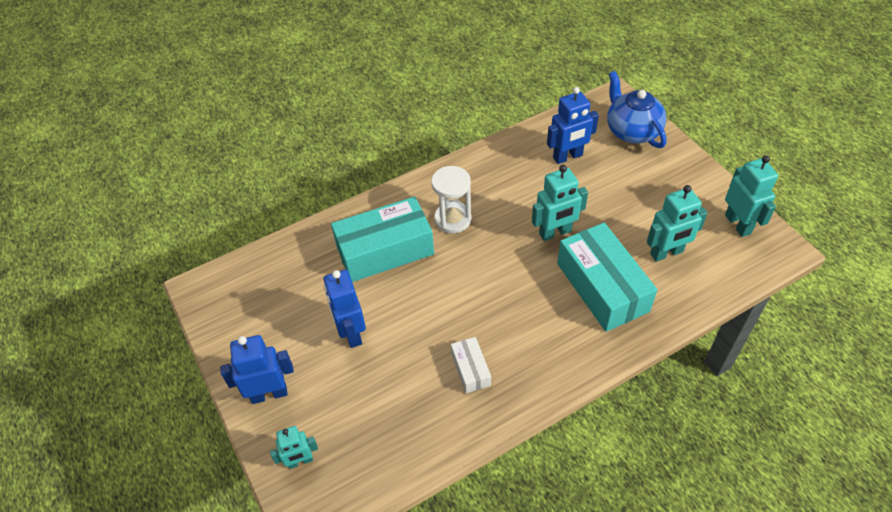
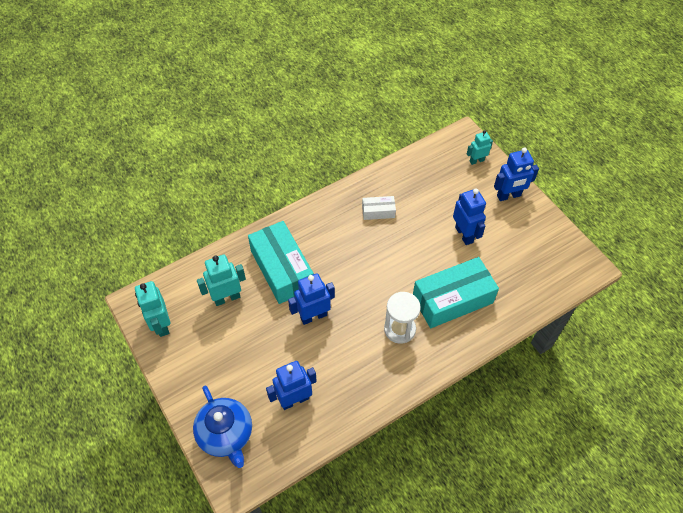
camera: 175 degrees right, 5 degrees up
(470, 369) = (378, 211): white box -> white box turned 75 degrees counterclockwise
(555, 233) = (313, 316): turquoise robot -> blue robot

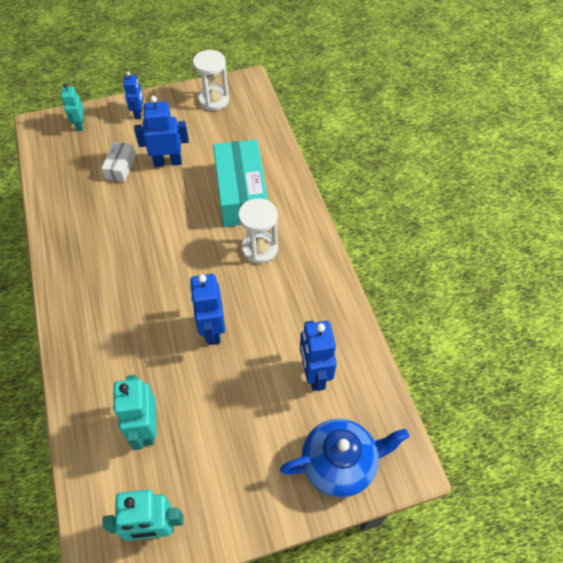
camera: 75 degrees left, 0 degrees up
(282, 269) = (132, 351): turquoise box -> none
(378, 211) = (99, 230): white box -> white box (120, 167)
(509, 196) = (138, 113): blue robot -> blue robot, size x0.64
(552, 246) = (213, 100): none -> white hourglass

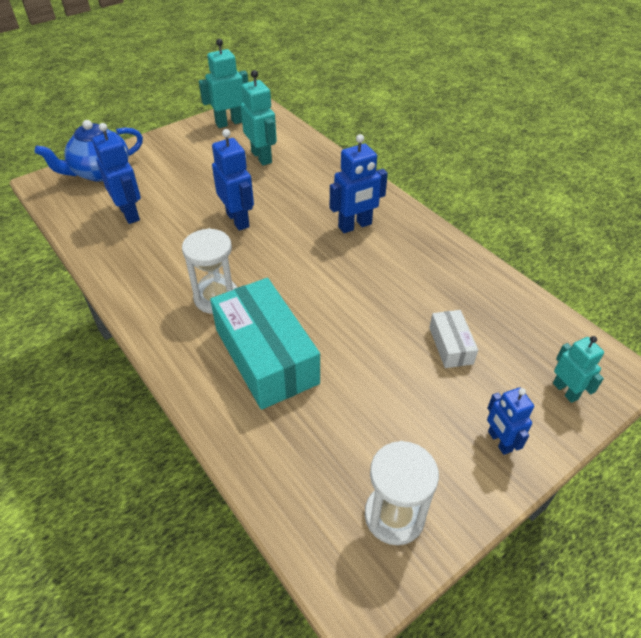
camera: 160 degrees right, 10 degrees down
(168, 162) = (393, 371): blue robot -> blue robot (355, 226)

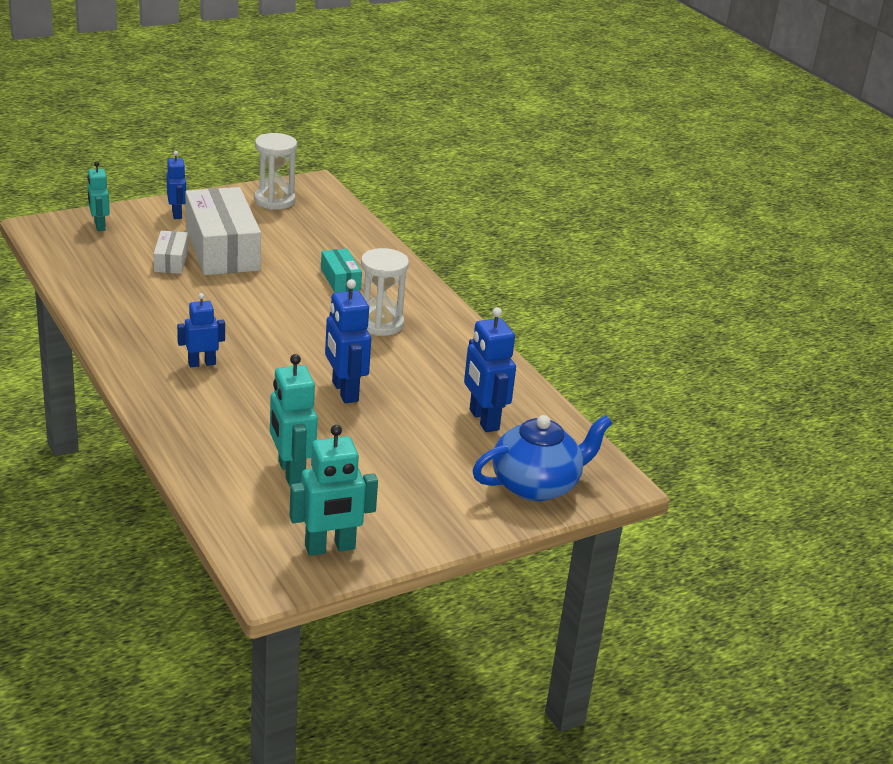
camera: 175 degrees left, 15 degrees down
(266, 356) = (340, 279): turquoise box -> turquoise box, size x0.48
(355, 226) = (201, 363): blue robot -> blue robot, size x0.64
(410, 380) = (222, 249): none -> white box

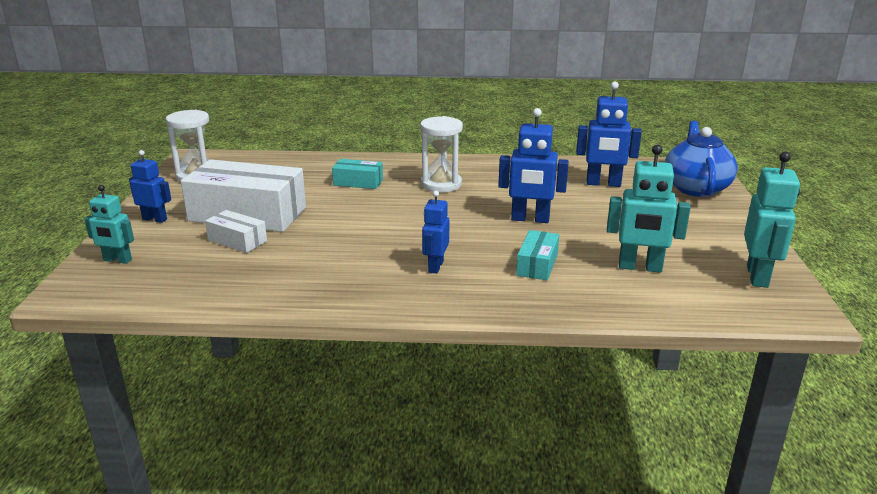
camera: 55 degrees left, 5 degrees down
(248, 414) = (537, 265): none -> turquoise box

